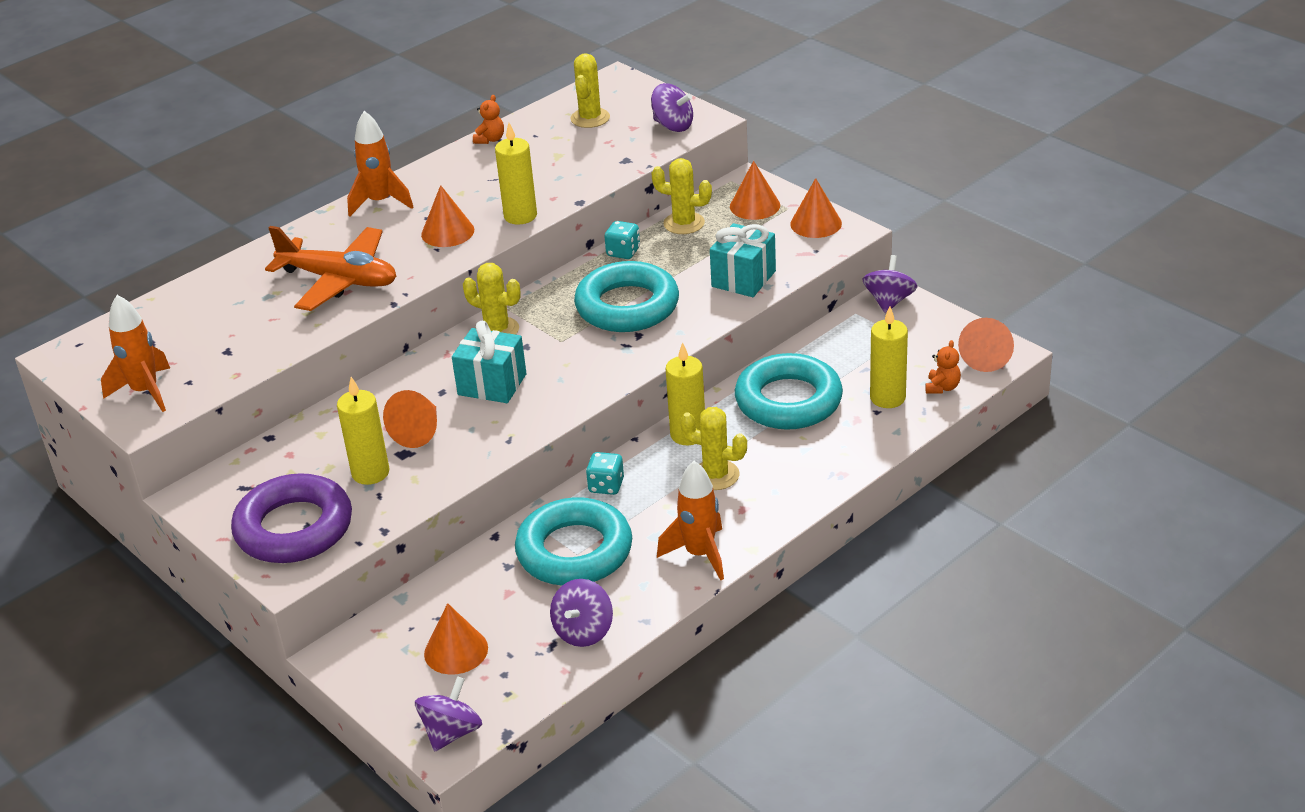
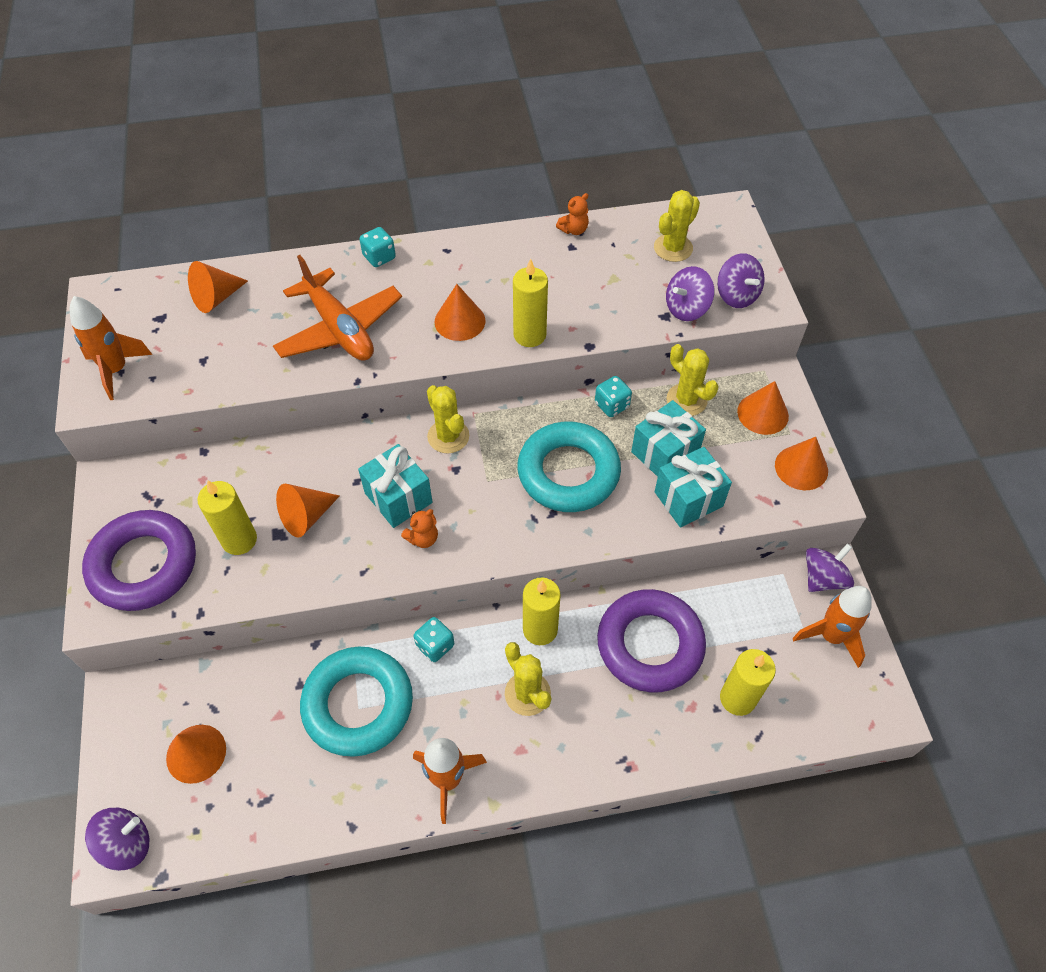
camera: 30 degrees right, 20 degrees up
(326, 223) = (379, 257): none -> turquoise dice
(380, 202) = (436, 256): orange rocket -> orange rocket (831, 636)
(583, 631) = (298, 803): purple spinning top -> purple spinning top (686, 308)
(697, 261) = (664, 453): none -> turquoise gift
(788, 401) = (650, 644): turquoise ring -> purple ring
(942, 387) = (796, 718): orange teddy bear -> orange teddy bear (423, 538)
(986, 358) = (863, 707): orange cone -> orange cone (216, 298)

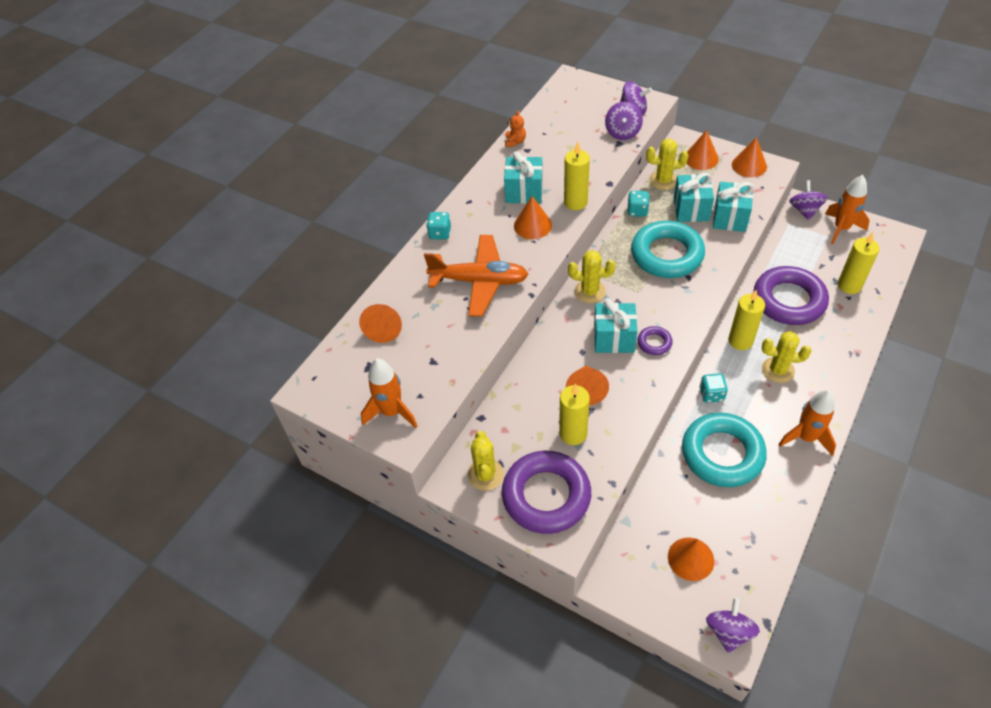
camera: 45 degrees left, 5 degrees down
(423, 538) = (654, 343): orange teddy bear -> purple ring
(503, 284) = (524, 192): none -> turquoise gift
(673, 248) = (573, 113): yellow cactus -> yellow cactus (485, 474)

